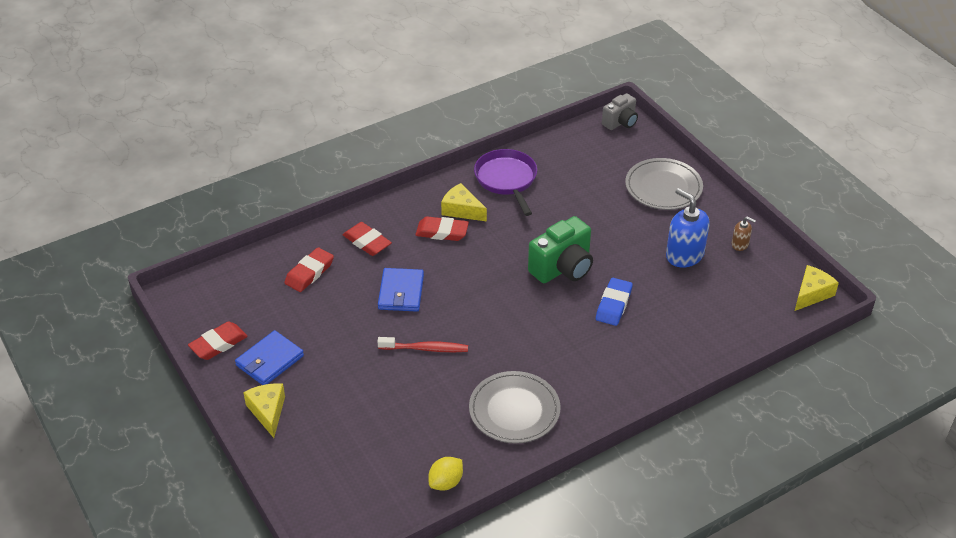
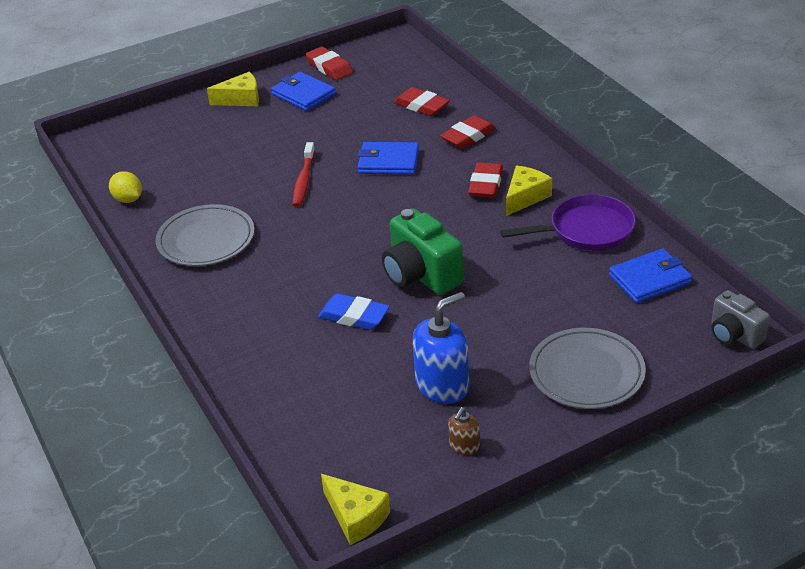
camera: 95 degrees right, 5 degrees down
(564, 153) = (650, 279): none -> blue wallet

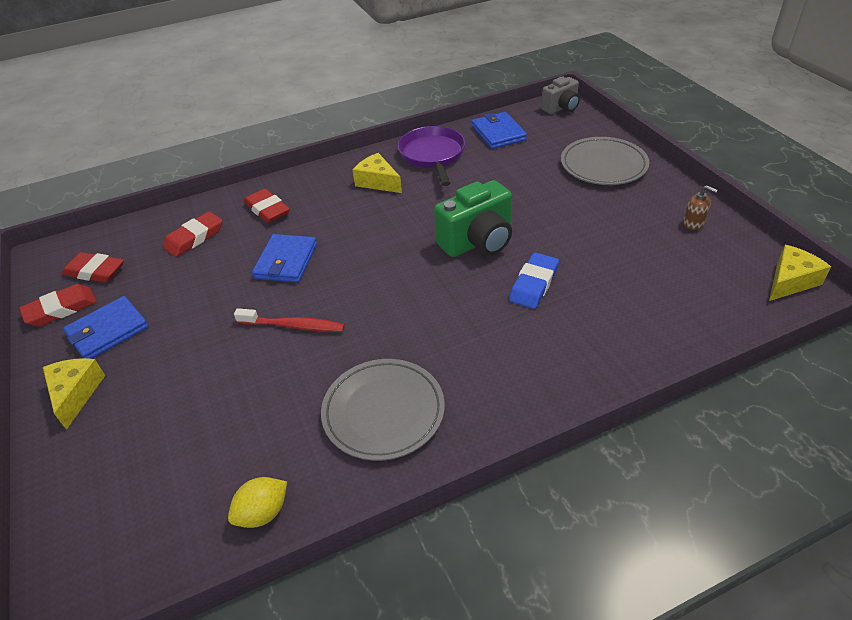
camera: 85 degrees left, 5 degrees up
(442, 385) = (625, 232): blue soap dispenser -> none
(486, 184) = (350, 202): red eraser -> red eraser (95, 271)

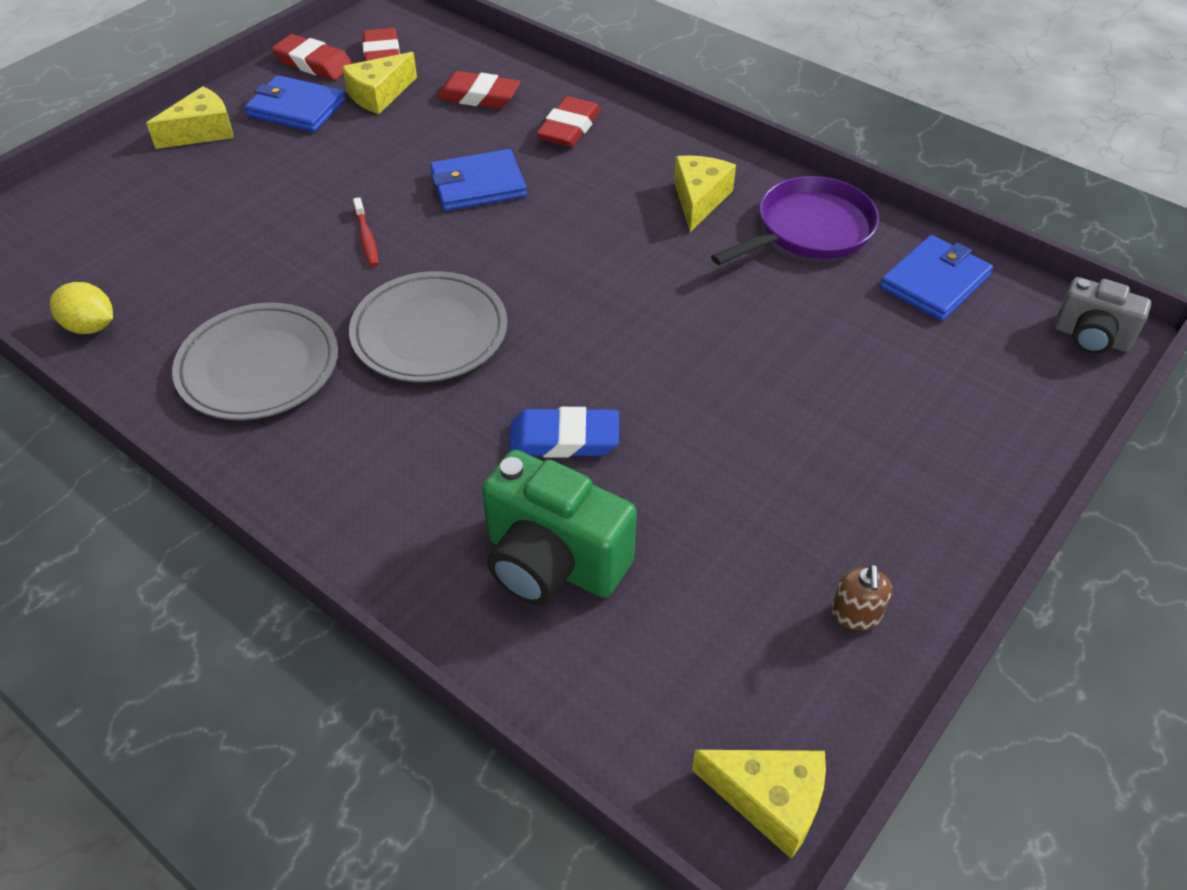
camera: 60 degrees right, 5 degrees up
(140, 283) = (379, 95): none -> yellow cheese
(293, 326) = (366, 238): red toothbrush -> red toothbrush, size x0.66
(478, 242) = (625, 349): green camera -> green camera (552, 562)
(603, 165) = (946, 443): grey plate -> grey plate (429, 332)

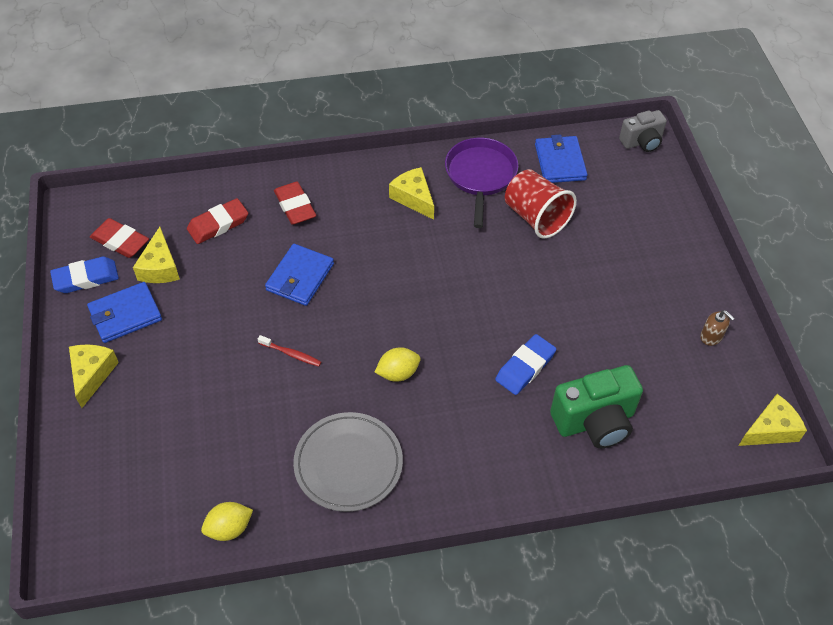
camera: 50 degrees left, 5 degrees up
(314, 63) = (86, 278): red eraser -> blue eraser
(429, 332) = (398, 373): grey plate -> yellow lemon
(814, 312) = (536, 217): none -> red cup

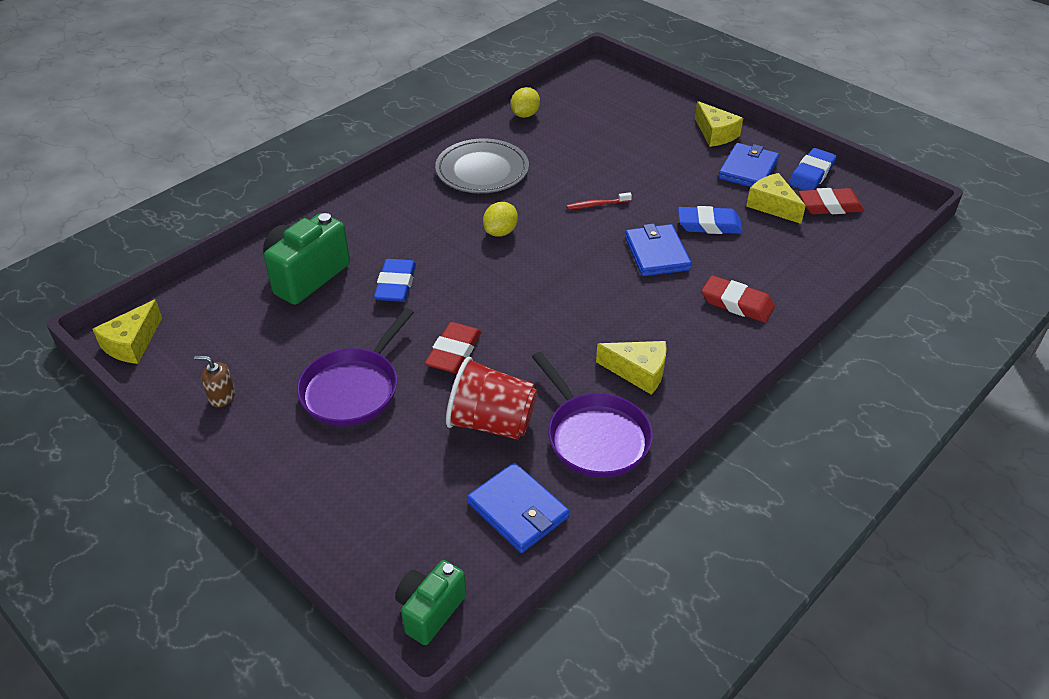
camera: 145 degrees right, 10 degrees down
(218, 224) = (778, 255): red eraser -> red eraser (454, 352)
(230, 279) = (709, 225): none -> blue eraser
(612, 291) = (353, 389): none -> purple pan
(642, 142) = (430, 610): grey camera -> green camera

